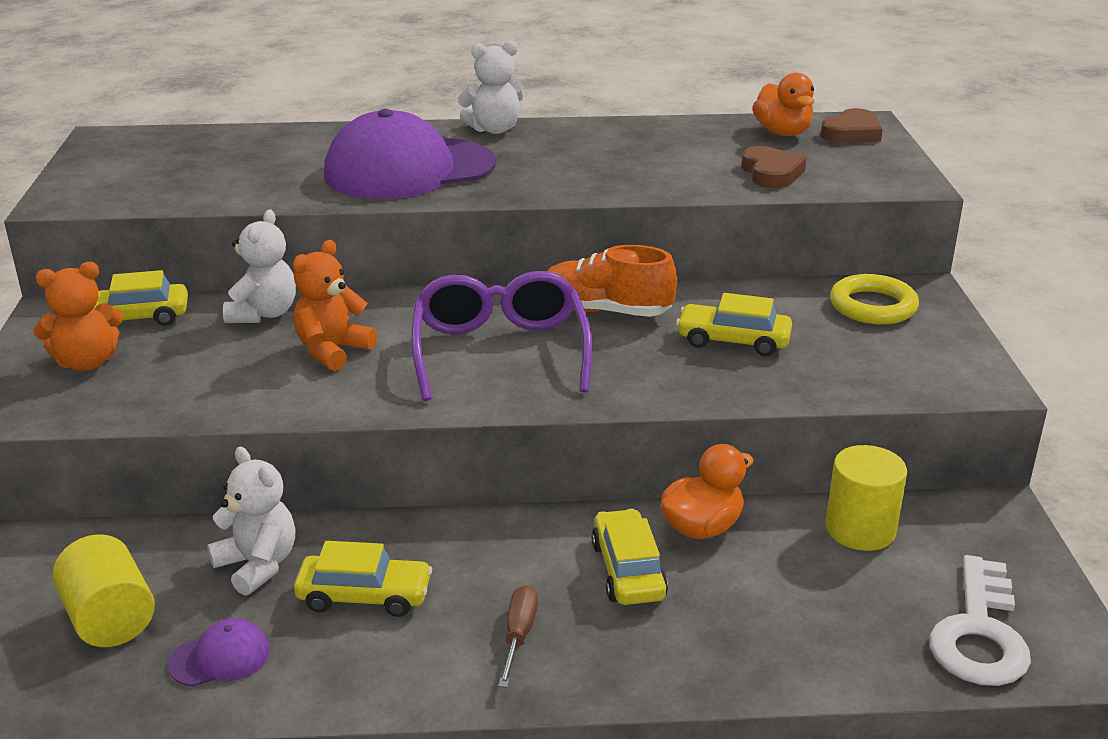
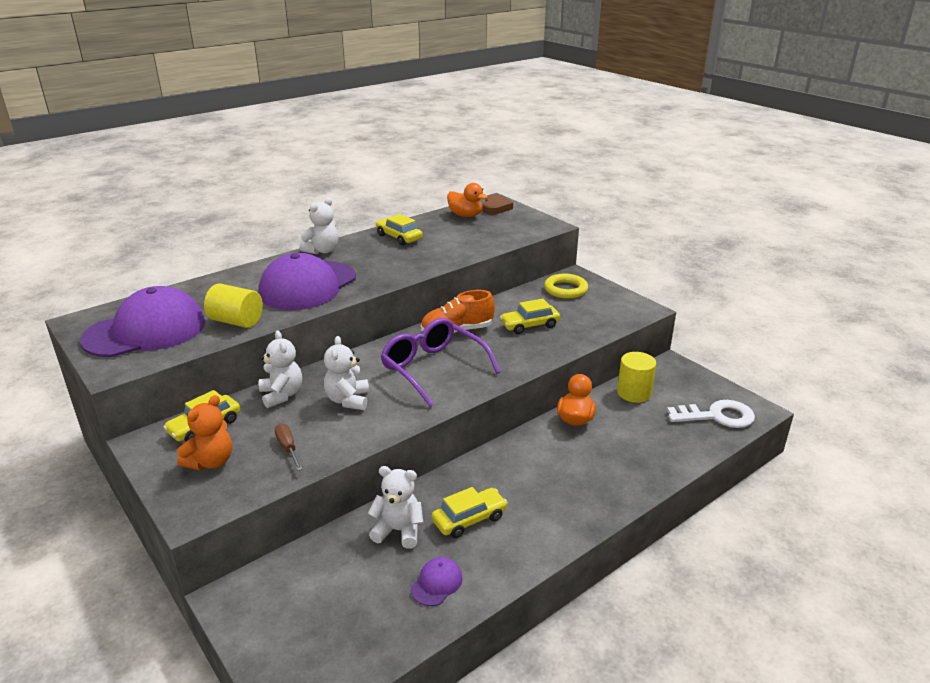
camera: 35 degrees left, 0 degrees up
(110, 618) = (354, 596): yellow cylinder -> yellow cylinder (236, 321)
(151, 168) = (145, 331): none -> purple cap
(332, 351) = (348, 400): orange teddy bear -> white teddy bear
(519, 635) = (557, 502): brown screwdriver -> brown screwdriver (288, 448)
(628, 570) = (568, 451): yellow car -> yellow car (399, 237)
(771, 173) = (487, 237): brown heart -> none
(979, 633) = (717, 416): white key -> white key turned 75 degrees counterclockwise

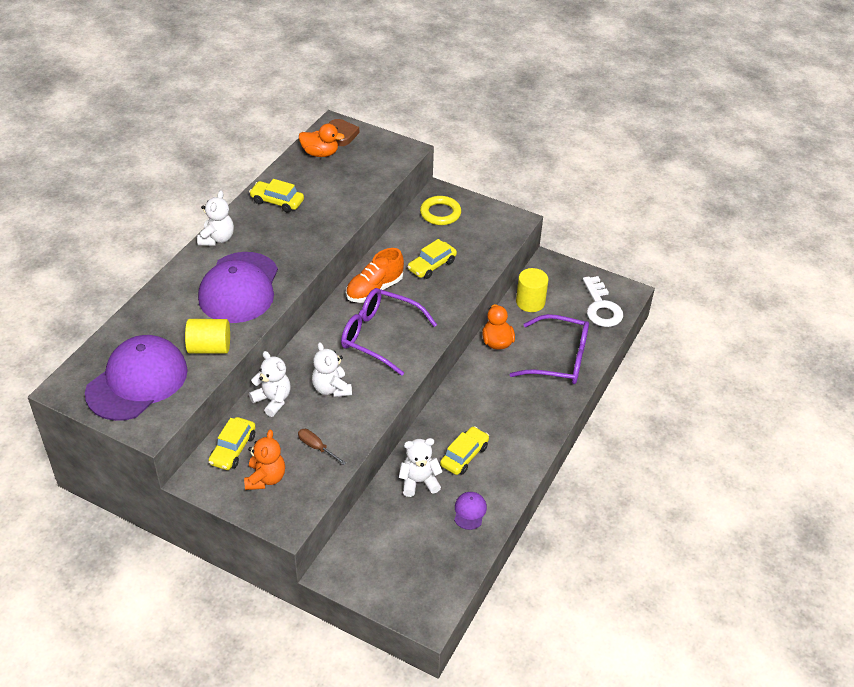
camera: 25 degrees left, 15 degrees up
(641, 453) = (559, 359): none -> purple glasses
(717, 416) = (601, 307): white key -> white key turned 105 degrees clockwise

